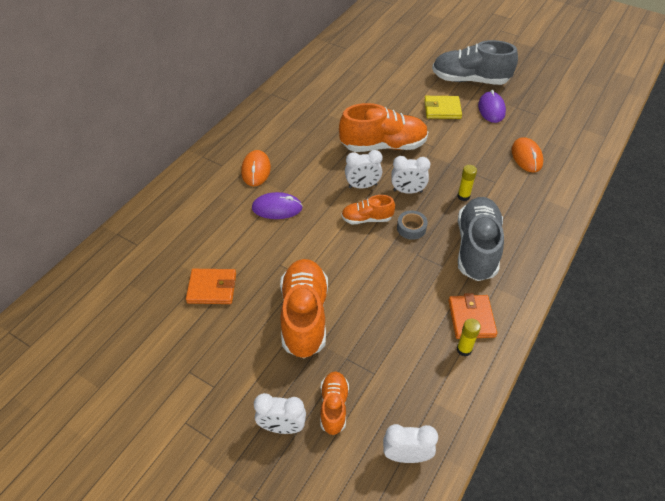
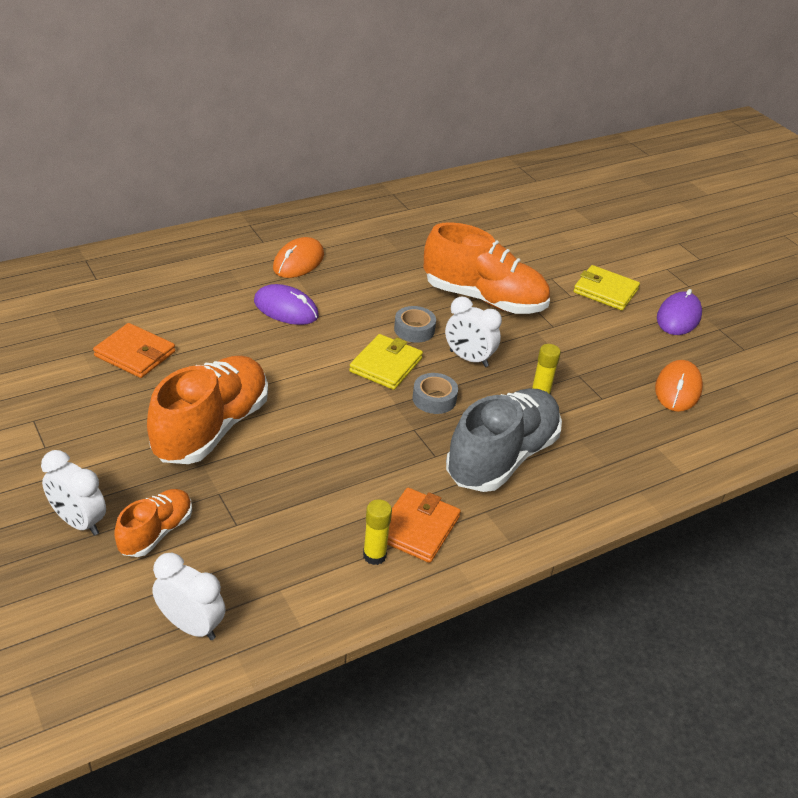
camera: 25 degrees right, 10 degrees down
(362, 186) = (414, 329): white clock -> grey tape
(367, 219) = (386, 365): orange shoe -> yellow wallet
(470, 80) = (679, 274): grey shoe -> none

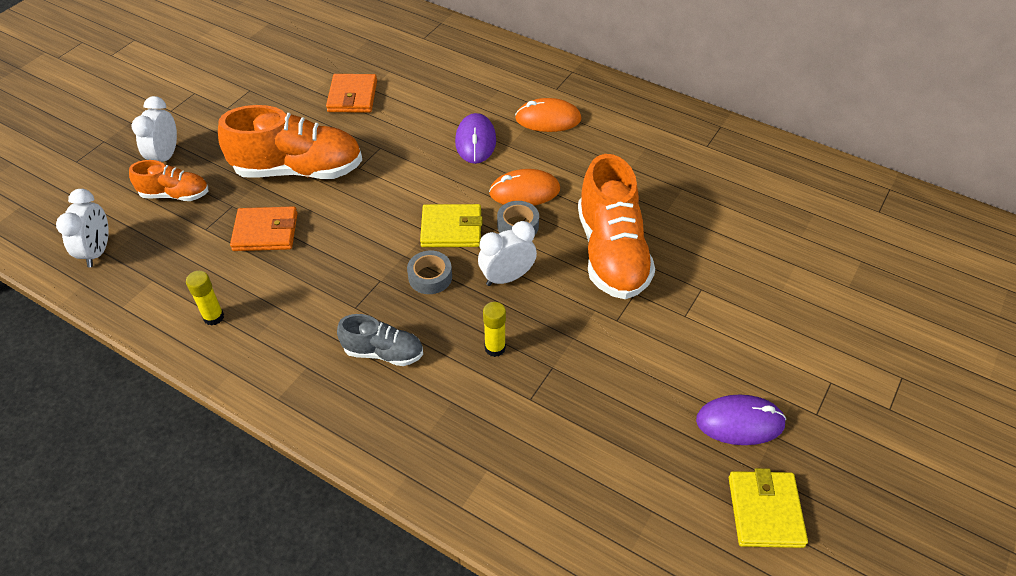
camera: 65 degrees right, 10 degrees up
(417, 528) = (259, 330): orange wallet -> orange wallet (265, 232)
(468, 359) = (507, 277): white clock -> white clock turned 60 degrees clockwise
(502, 457) = (383, 352): grey shoe -> grey shoe, size x0.53
(605, 291) = (723, 341): yellow wallet -> yellow wallet (765, 511)
(677, 389) = (600, 461): orange mouse -> orange mouse (524, 191)

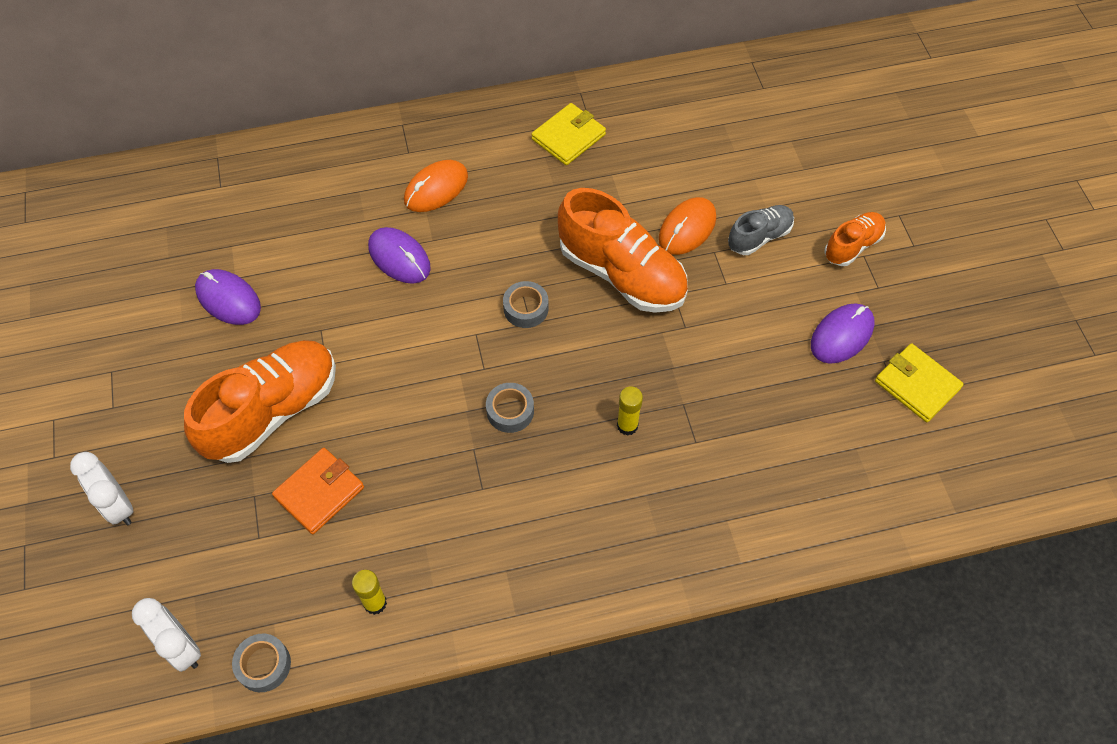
camera: 45 degrees left, 10 degrees up
(119, 297) = (264, 665): none -> grey tape
(175, 195) = (182, 532): orange shoe -> orange shoe (852, 246)
(352, 96) = (228, 299): orange wallet -> purple mouse
(383, 352) = (550, 504): grey shoe -> grey shoe (759, 237)
(451, 229) = (476, 355): yellow wallet -> yellow wallet (568, 137)
(507, 277) = (569, 360): white clock -> none
(524, 191) = (495, 273): orange mouse -> orange mouse (687, 228)

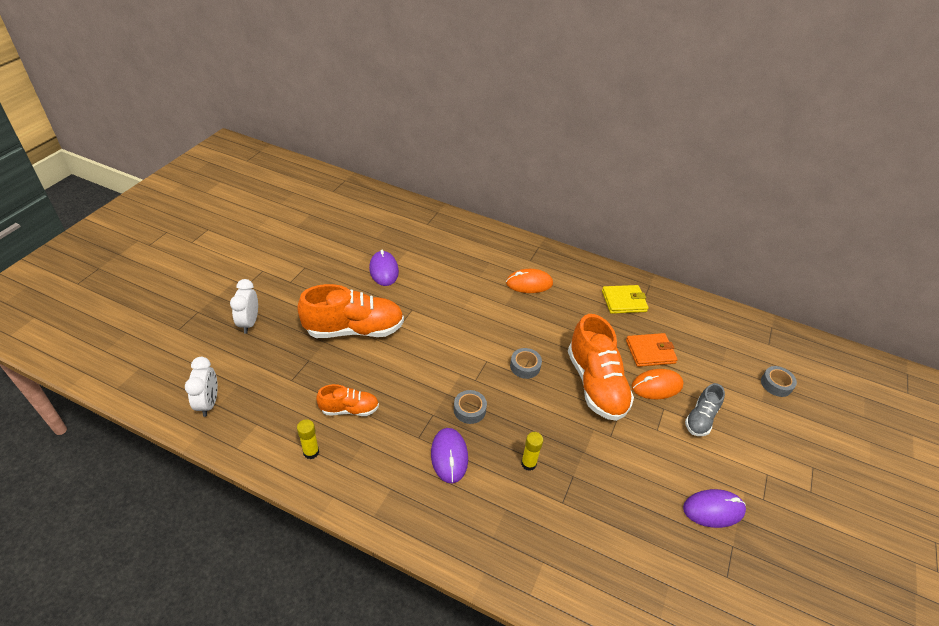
camera: 35 degrees right, 15 degrees down
(264, 665) = (233, 440): grey tape -> grey tape (776, 384)
(319, 492) = (338, 380): orange wallet -> orange wallet (650, 352)
(399, 258) = (481, 302): purple mouse -> purple mouse (449, 456)
(759, 237) = (700, 419): grey shoe -> grey shoe turned 120 degrees clockwise
(852, 246) = (763, 463): orange shoe -> orange shoe (349, 409)
(917, 385) = (746, 578): yellow wallet -> none

